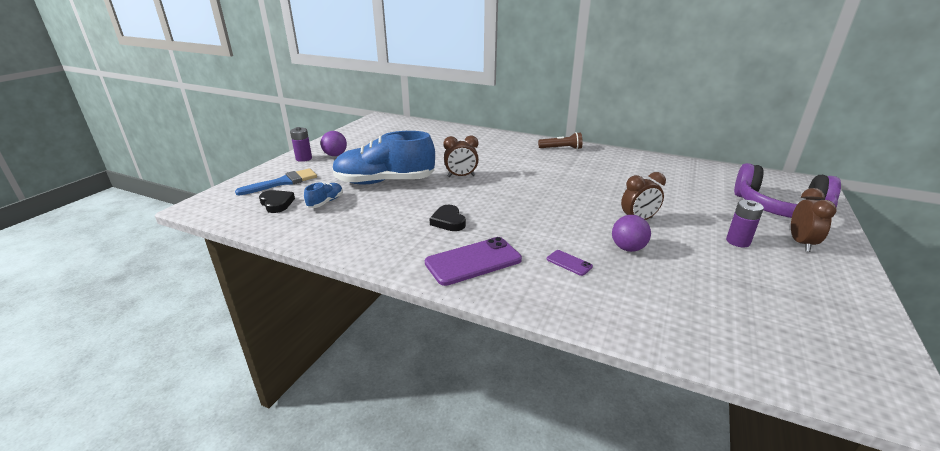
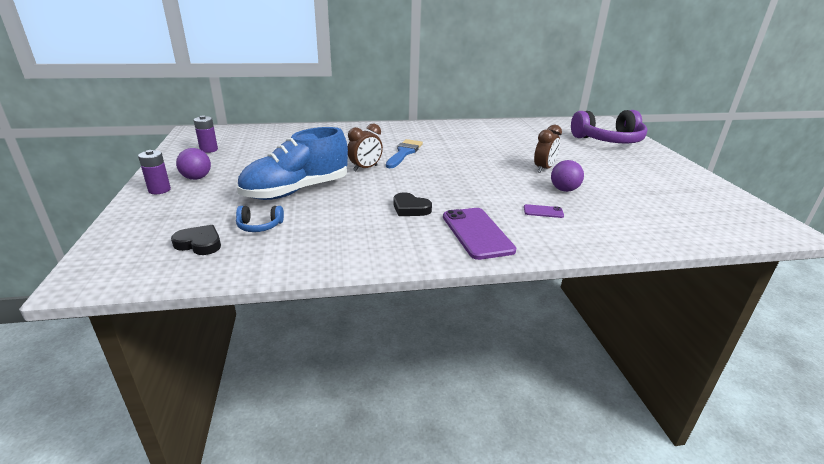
camera: 35 degrees left, 0 degrees up
(283, 182) = (171, 220): blue brush -> blue brush (404, 153)
(325, 202) = (259, 226): blue shoe -> blue headphones
(473, 261) = (477, 233): purple phone -> purple phone turned 45 degrees counterclockwise
(561, 148) = (417, 128): brown flashlight -> none
(738, 241) = (615, 167): purple battery -> purple battery (209, 150)
(801, 243) = (645, 159): brown clock -> none

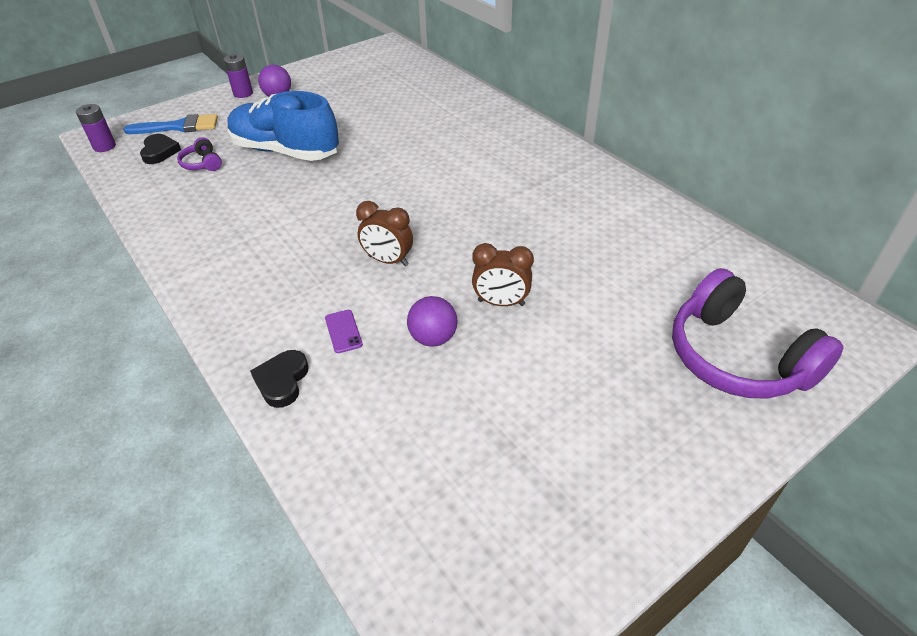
camera: 65 degrees right, 15 degrees up
(209, 150) = (346, 72): purple battery -> purple battery (104, 146)
(259, 226) = (202, 163): blue headphones -> purple headphones
(365, 168) = (374, 166): brown clock -> brown clock (388, 261)
(404, 153) = (447, 174): blue brush -> blue brush (179, 127)
(410, 208) = (288, 229): black heart -> black heart (282, 381)
(477, 233) = (252, 291): purple phone -> none

